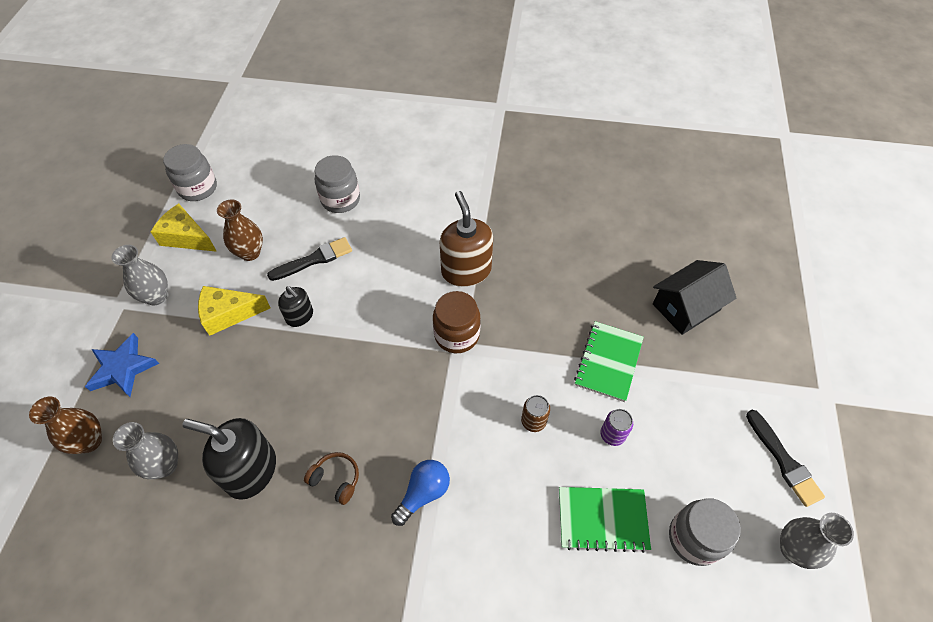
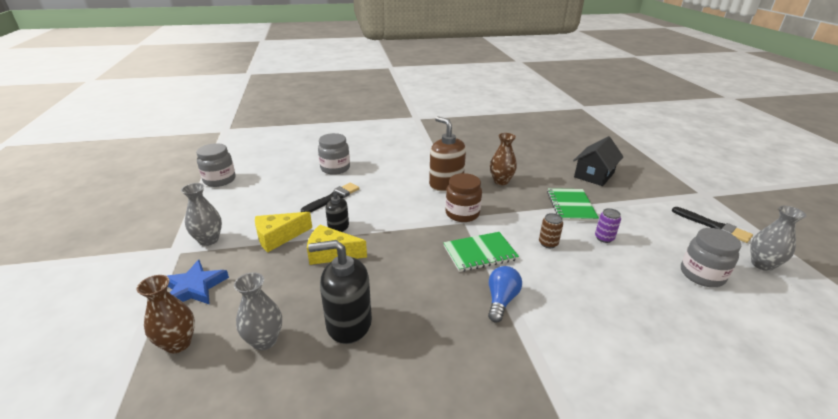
camera: 20 degrees left, 25 degrees down
(186, 237) = (221, 205): yellow cheese -> yellow cheese (331, 253)
(250, 253) = (279, 203): brown vase -> brown vase (501, 181)
(336, 480) = (426, 310): brown headphones -> none
(602, 519) = (637, 281): green notebook -> green notebook (480, 253)

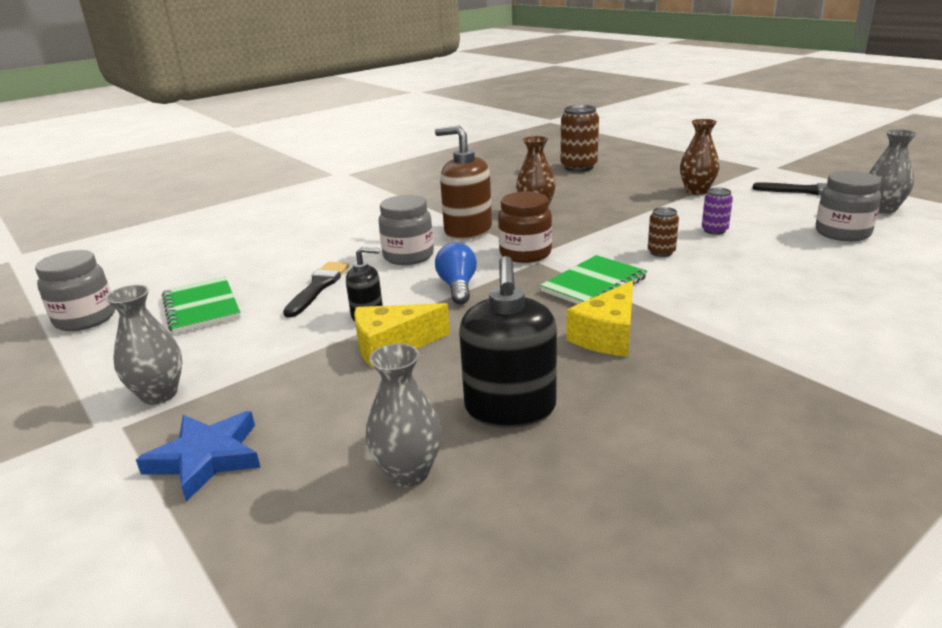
camera: 25 degrees left, 5 degrees down
(178, 343) = (263, 532): brown vase -> brown vase (696, 191)
(278, 237) = (283, 354): yellow cheese -> yellow cheese (607, 335)
(335, 168) = (281, 255): grey jar -> grey jar (408, 256)
(348, 323) = (510, 408): black soap dispenser -> black soap dispenser turned 60 degrees counterclockwise
(501, 300) = (672, 319): blue light bulb -> blue light bulb (458, 287)
(563, 153) = (578, 167): none -> brown can
(571, 206) = (645, 212): green notebook -> green notebook (201, 307)
(594, 175) = (637, 178): black house -> none

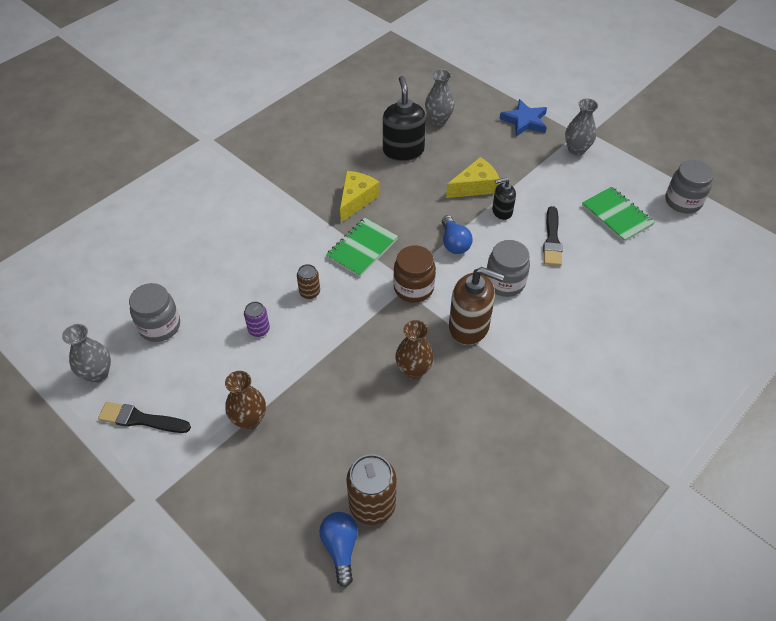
camera: 170 degrees right, 25 degrees up
(602, 157) = (340, 548): none -> blue light bulb

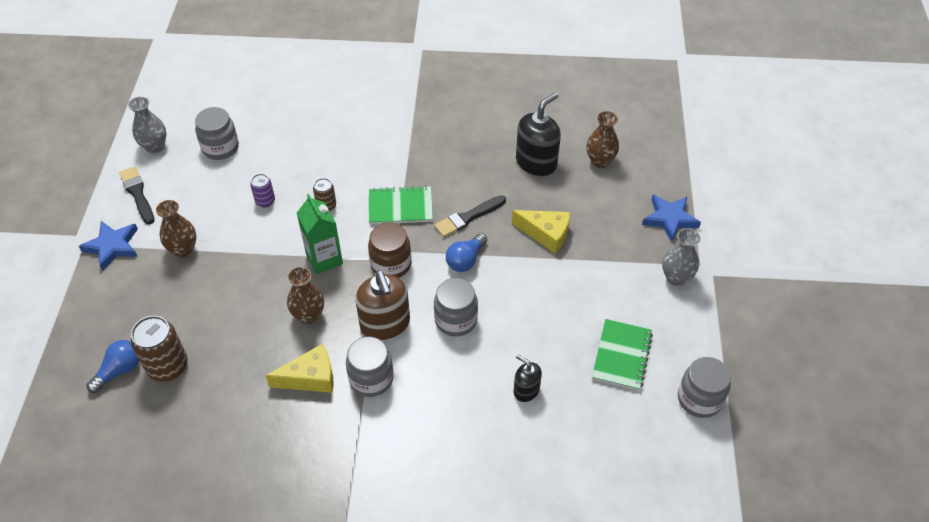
camera: 50 degrees right, 0 degrees up
(184, 475) = (112, 246): none -> blue star
(356, 200) = (448, 170): yellow cheese -> yellow cheese (310, 378)
(365, 326) = (324, 259): none -> green carton
(438, 120) = (600, 161): grey vase -> brown vase
(502, 211) = (536, 270): black soap dispenser -> black soap dispenser (526, 390)
(514, 366) = (371, 379): none -> grey jar
(552, 239) = (539, 324): black brush -> black brush (468, 217)

